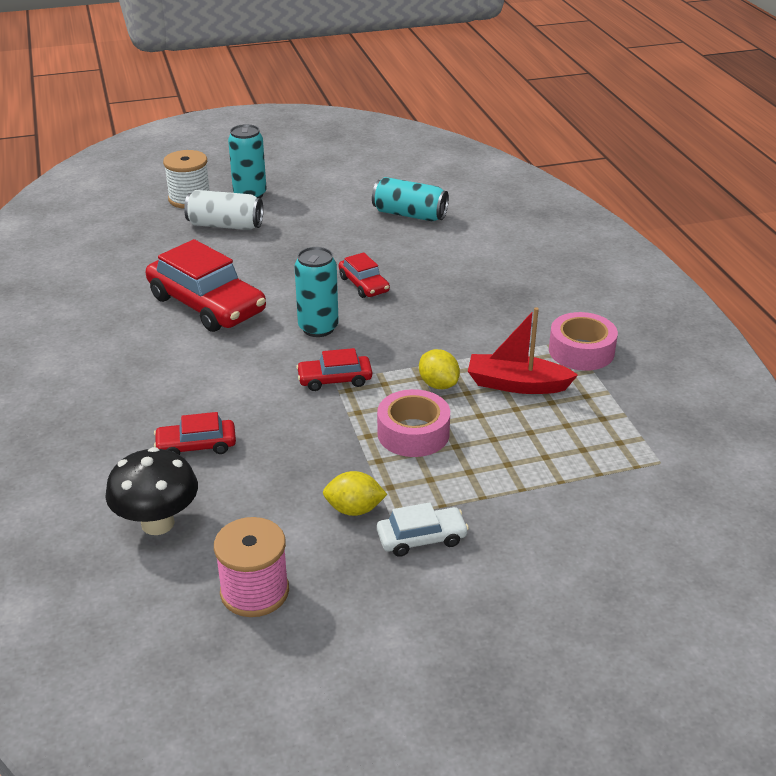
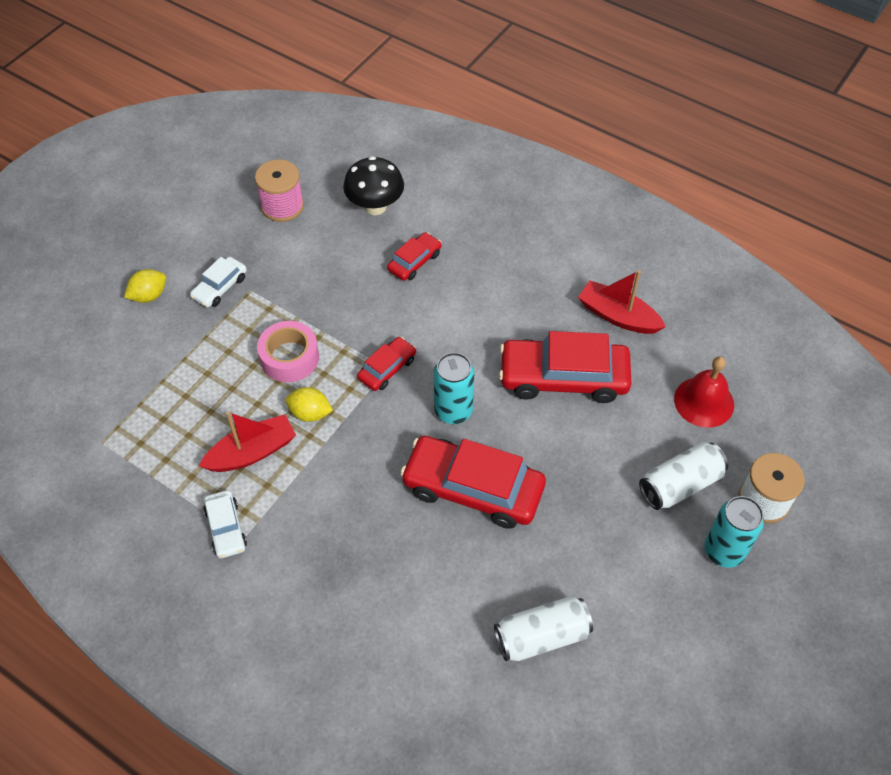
camera: 140 degrees right, 20 degrees up
(103, 315) = (618, 316): none -> red boat
(138, 247) = (704, 402): none -> red bell
(354, 509) = (275, 281): yellow lemon -> yellow lemon (149, 295)
(364, 284) = (473, 489): red car -> red car, size x1.99
(409, 214) = (541, 636): turquoise can -> white can
(581, 351) = (226, 528): pink tape -> white car

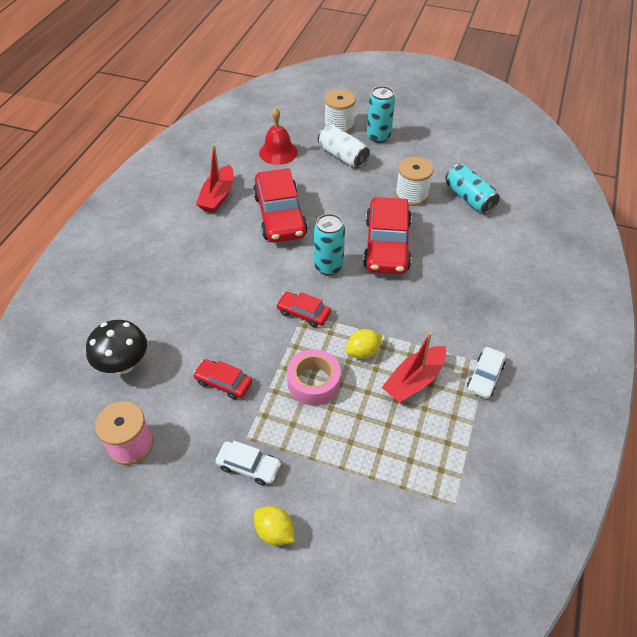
camera: 105 degrees left, 5 degrees down
(226, 528) = (485, 377): white car -> white car turned 150 degrees clockwise
(252, 452) = (414, 380): red boat -> red boat turned 90 degrees counterclockwise
(310, 413) = (363, 352): yellow lemon -> yellow lemon turned 60 degrees clockwise
(414, 262) = (187, 320): red car -> red car (223, 382)
(541, 636) = (469, 198): white can -> turquoise can
(568, 554) = (412, 195): none -> white spool

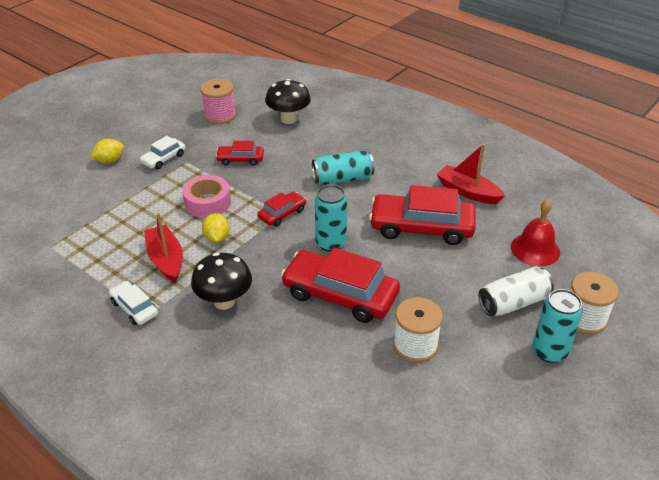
camera: 110 degrees right, 10 degrees down
(223, 382) = (240, 159): red car -> red car turned 135 degrees counterclockwise
(437, 314) = (224, 301): none -> black mushroom
(469, 198) = (387, 402): turquoise can -> turquoise can (342, 179)

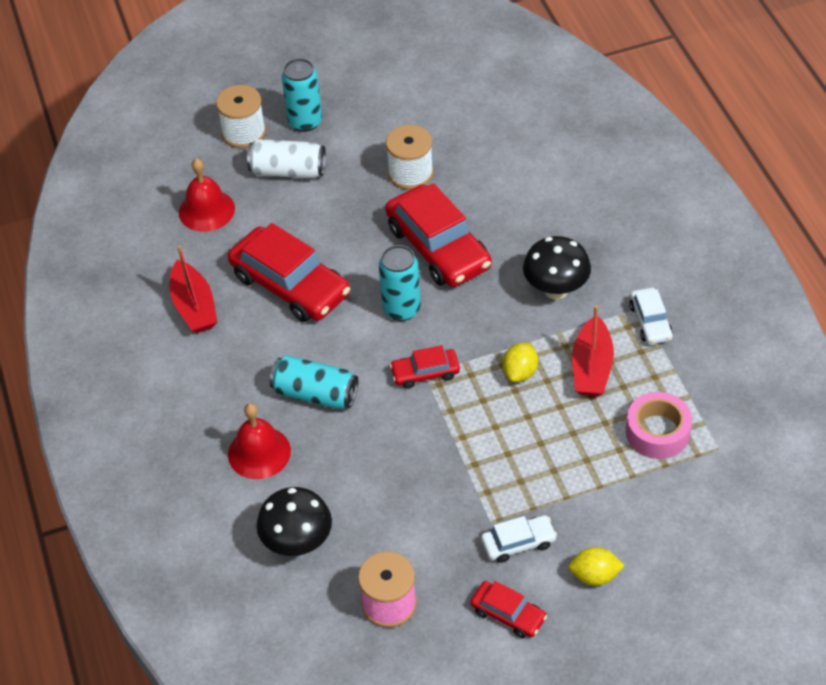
camera: 145 degrees left, 10 degrees up
(207, 203) = (502, 431): pink tape -> pink tape (657, 432)
(240, 159) = (417, 490): red car -> red car (508, 614)
(347, 143) = (259, 452): none -> red bell

